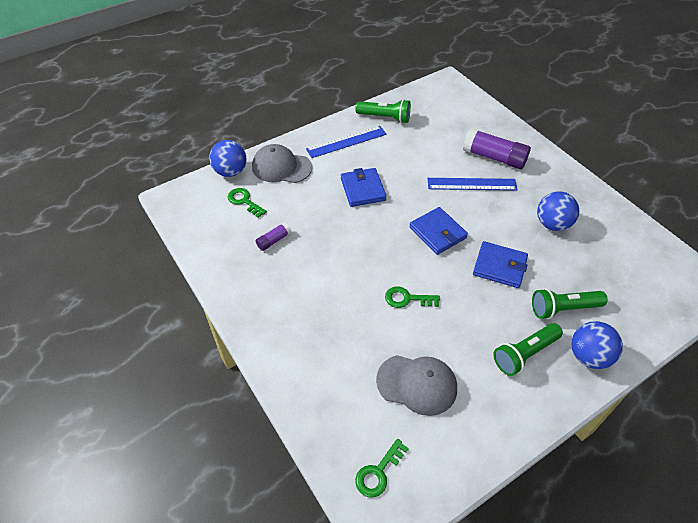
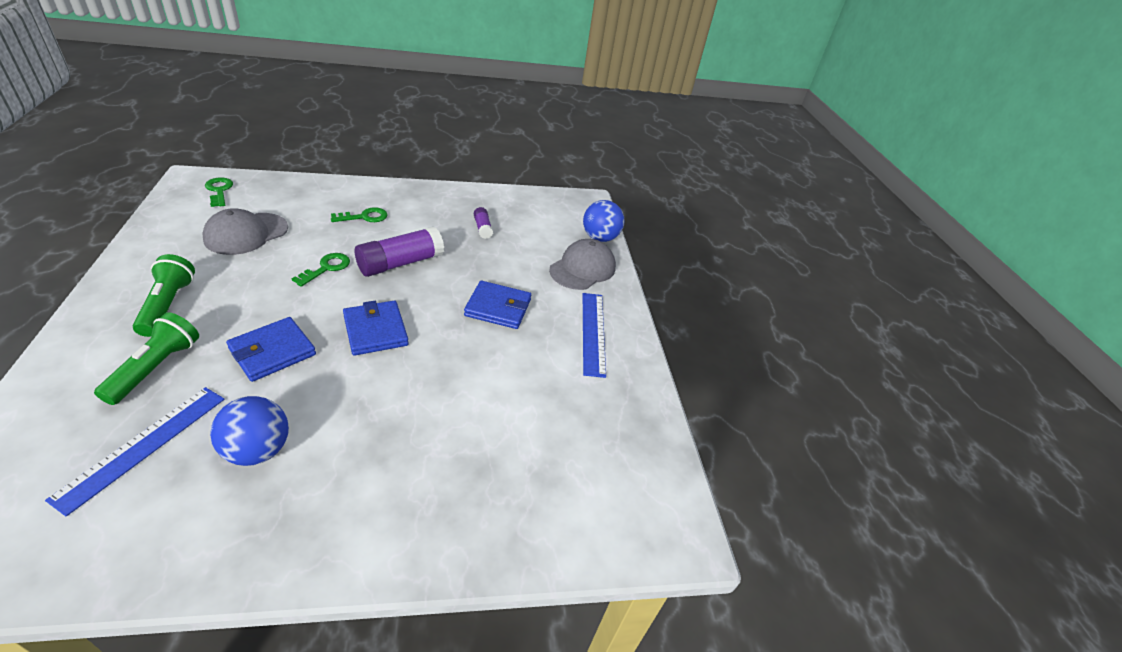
camera: 110 degrees right, 10 degrees down
(244, 201) = (549, 231): green key -> green key (364, 217)
(385, 117) = (622, 393): green flashlight -> none
(437, 233) = (375, 330): blue wallet -> blue wallet turned 75 degrees clockwise
(471, 184) = (415, 408): blue ruler -> blue ruler (143, 445)
(494, 157) = (441, 472): purple glue stick -> purple glue stick (400, 263)
(588, 356) = (90, 348): blue ball -> none

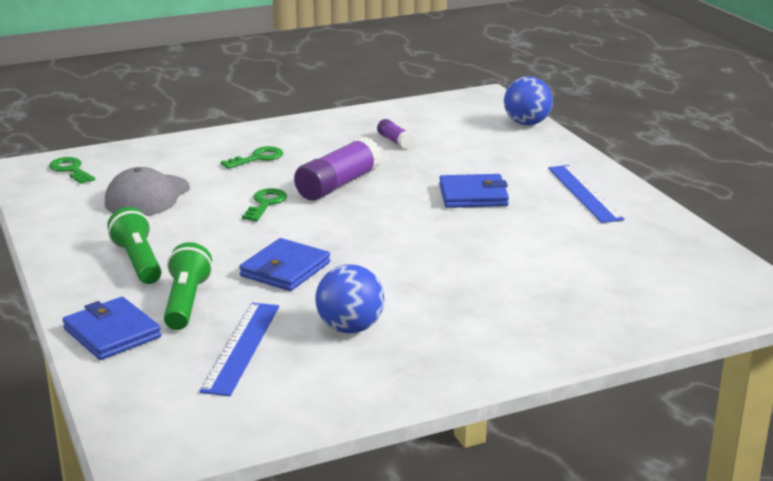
camera: 10 degrees left, 15 degrees down
(375, 330) = (369, 235): blue wallet -> blue wallet (112, 333)
(582, 268) = (531, 150): grey cap -> none

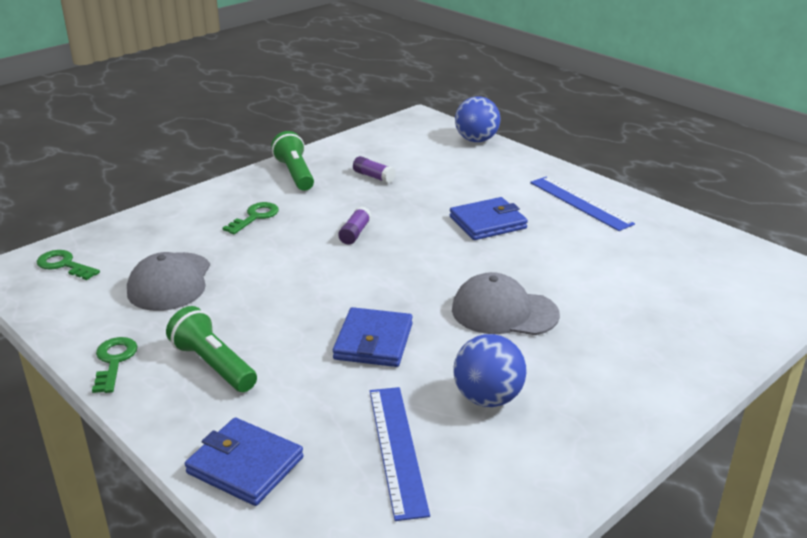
camera: 20 degrees left, 5 degrees up
(186, 302) = (299, 405): green flashlight -> green flashlight (295, 174)
(265, 204) = (299, 268): green key -> green key (114, 361)
(338, 184) = (355, 233): purple glue stick -> purple glue stick, size x0.51
(423, 268) = (504, 312): none -> grey cap

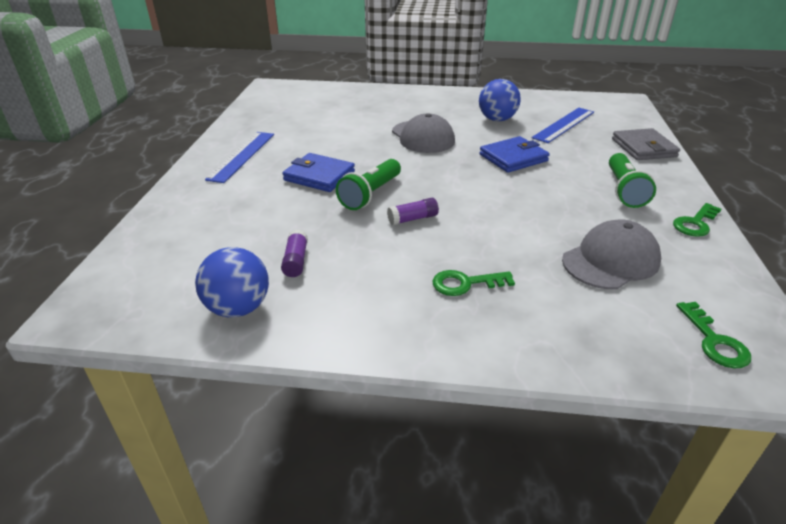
camera: 130 degrees left, 5 degrees up
(245, 465) = (643, 148): blue wallet -> grey wallet
(295, 174) = (348, 316): green flashlight -> green flashlight (370, 194)
(476, 140) = (135, 242): blue ball -> blue ball (238, 308)

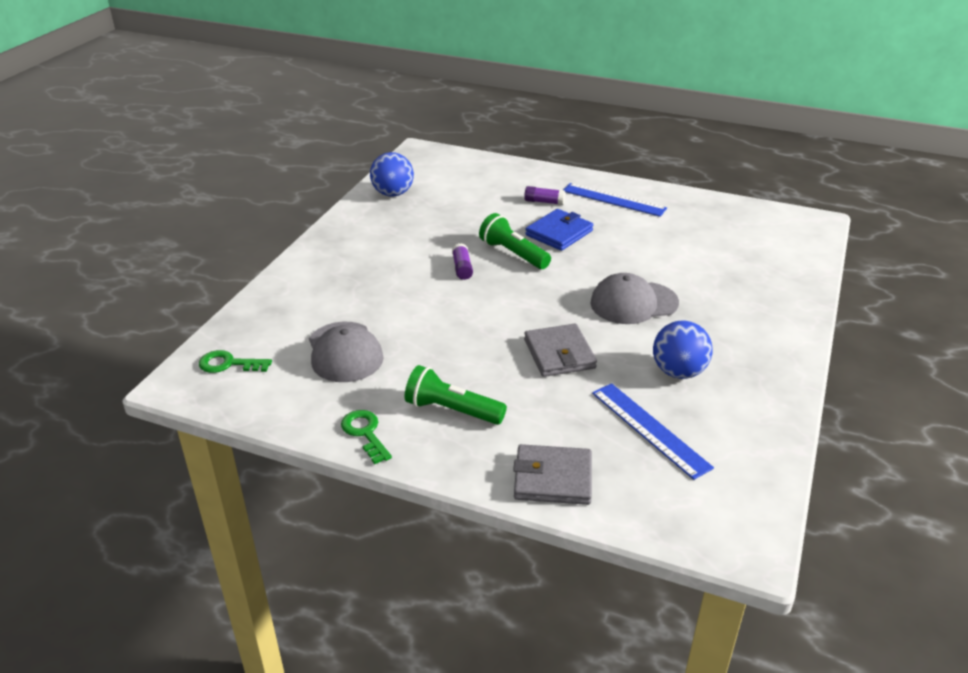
camera: 105 degrees right, 0 degrees up
(296, 261) = (431, 214): purple glue stick -> purple glue stick (544, 202)
(466, 283) = (363, 275): green key -> none
(513, 158) = (559, 354): blue wallet -> grey wallet

